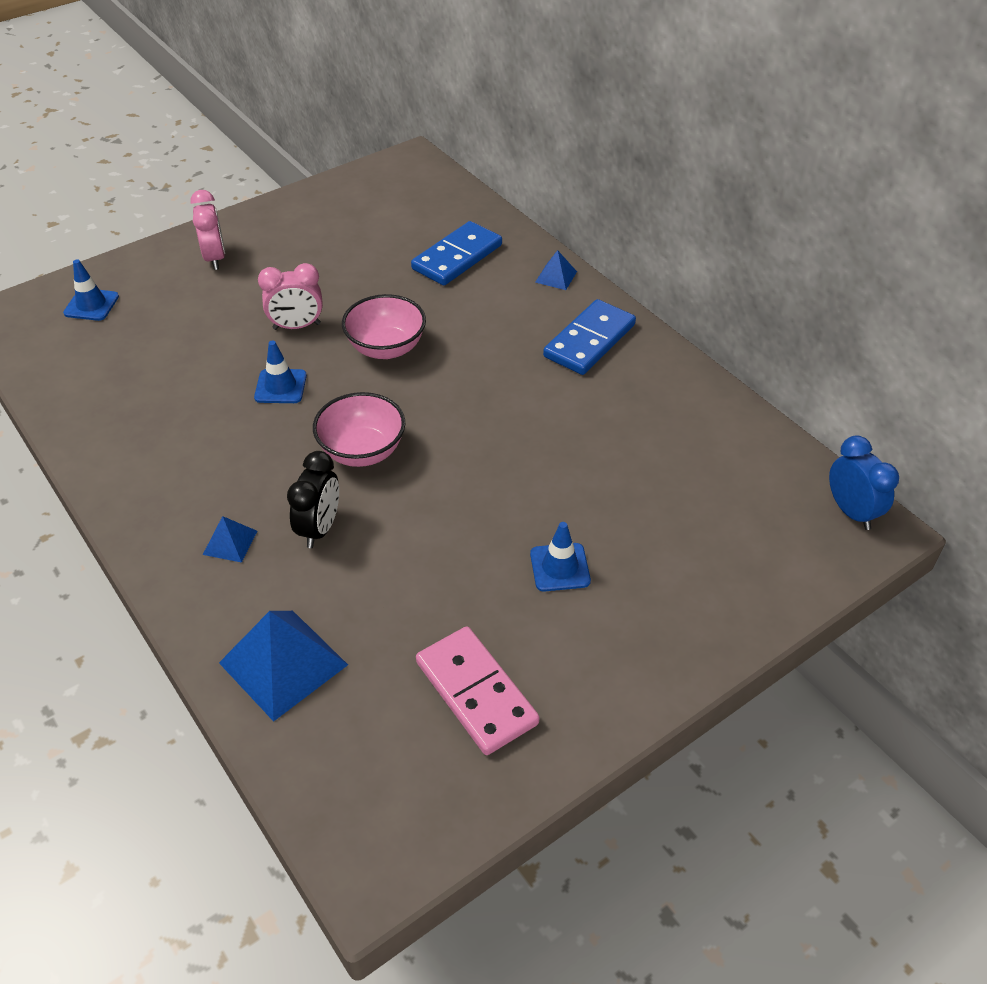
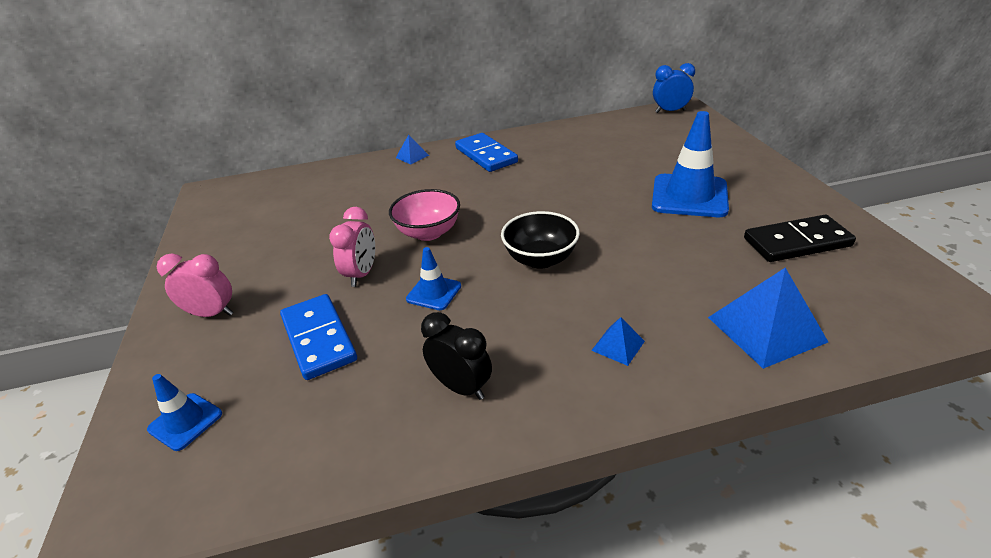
camera: 65 degrees left, 10 degrees down
(319, 528) = (619, 291): black clock -> black clock (461, 387)
(362, 451) = (540, 259): pink bowl -> black bowl
(457, 257) = (352, 188): blue domino -> blue domino (318, 339)
(476, 693) = (797, 242): pink domino -> black domino
(560, 567) = (689, 196): blue traffic cone -> blue traffic cone, size x1.91

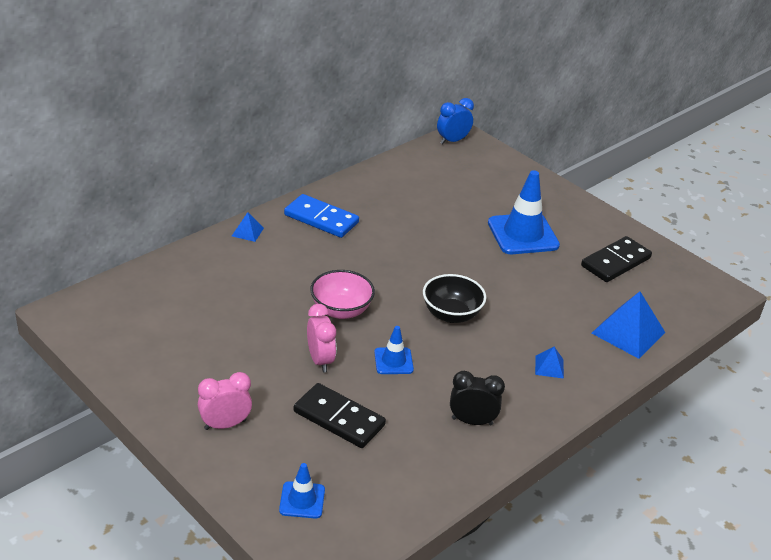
camera: 35 degrees left, 0 degrees up
(318, 339) = (339, 419): blue domino -> black domino

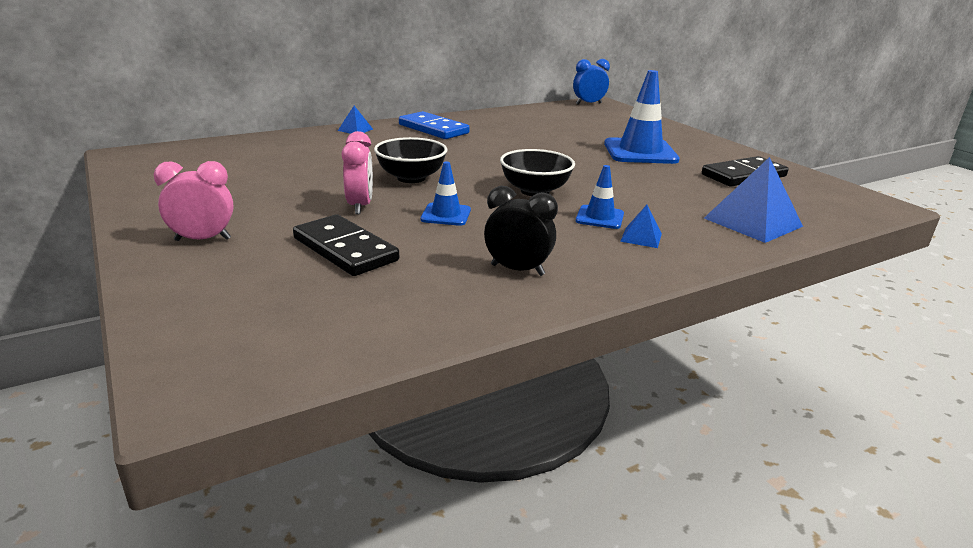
camera: 15 degrees right, 10 degrees down
(302, 500) = (231, 314): blue traffic cone -> blue traffic cone (599, 217)
(341, 310) = (411, 178): pink bowl -> black bowl

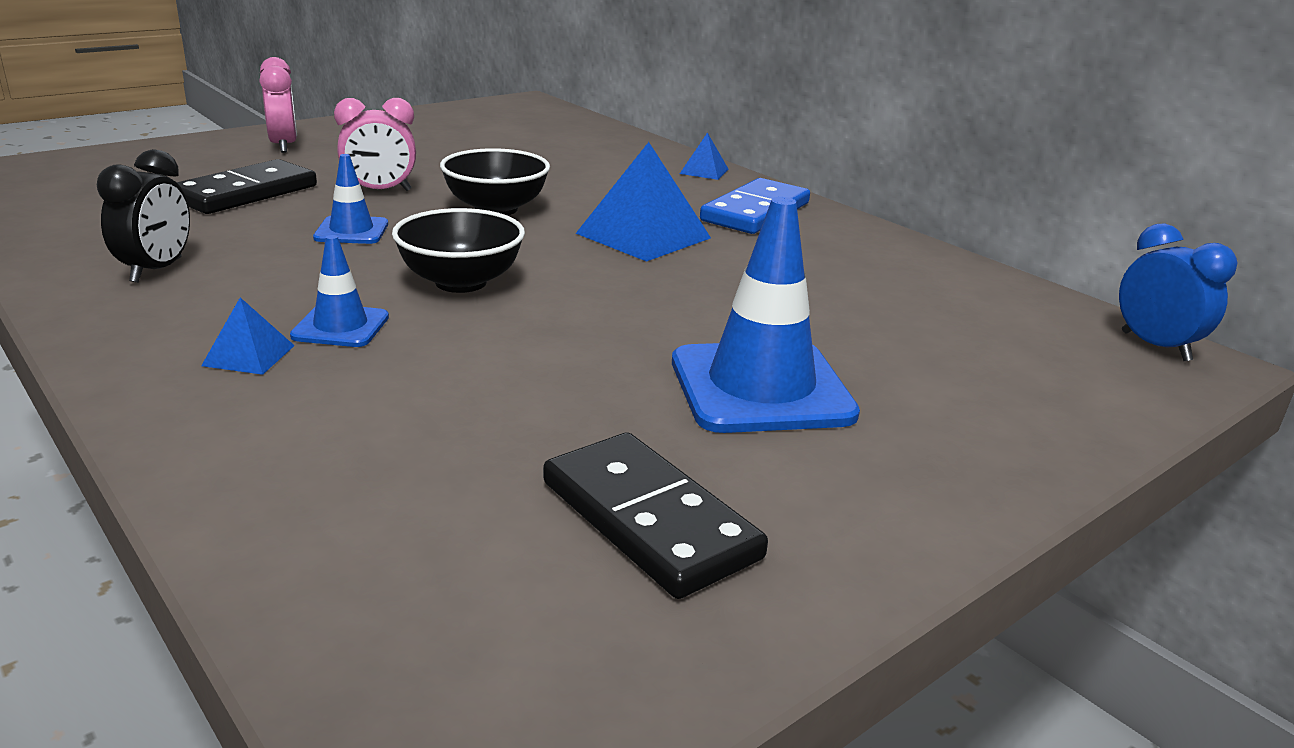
camera: 80 degrees right, 0 degrees up
(753, 222) = (311, 483): blue pyramid -> blue pyramid (643, 235)

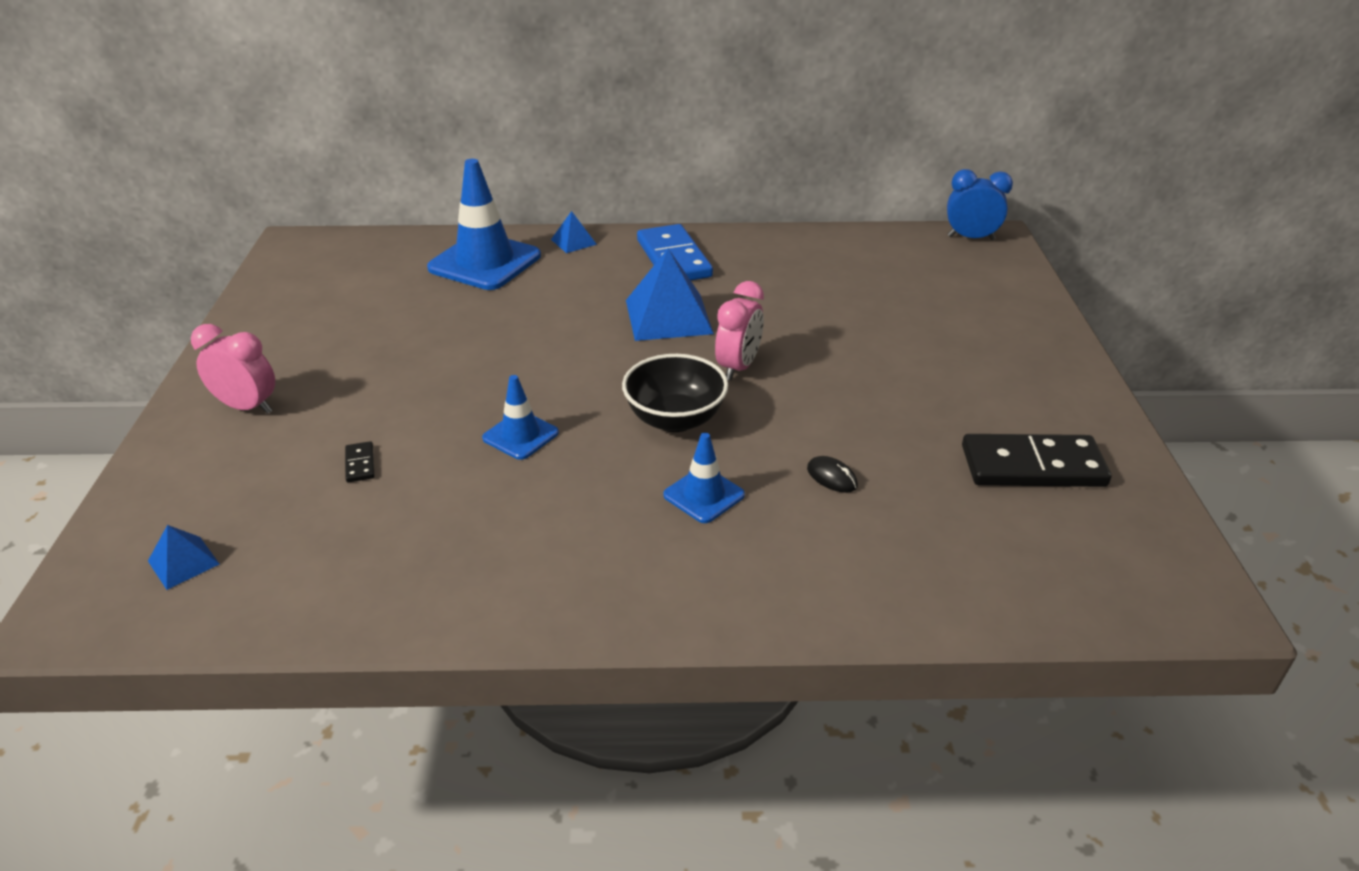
camera: 50 degrees left, 10 degrees up
(157, 270) = (502, 557): black clock -> none
(245, 193) = (360, 464): black domino -> black domino, size x0.41
(248, 355) = (716, 549): blue pyramid -> blue pyramid (183, 562)
(380, 191) = (442, 394): pink clock -> pink clock (738, 367)
(451, 384) = (831, 477): none -> black mouse
(496, 209) = (548, 355): black bowl -> none
(761, 388) = (922, 372): blue traffic cone -> blue traffic cone (485, 262)

